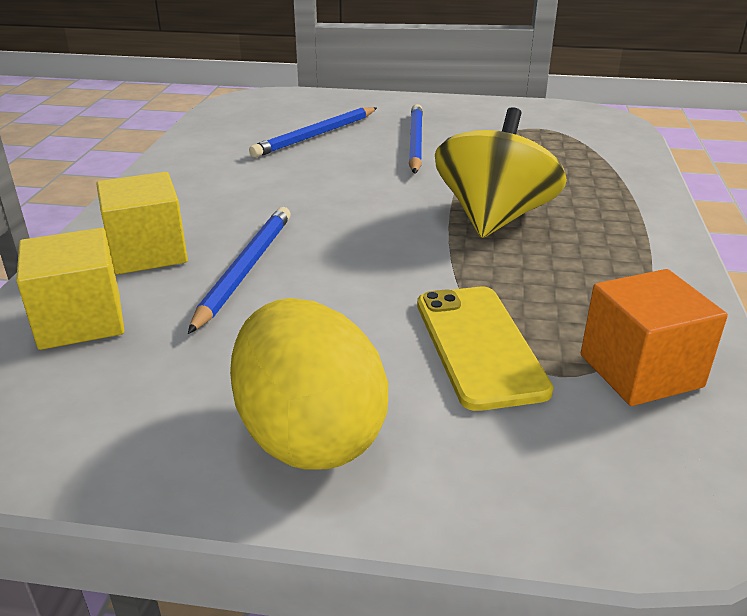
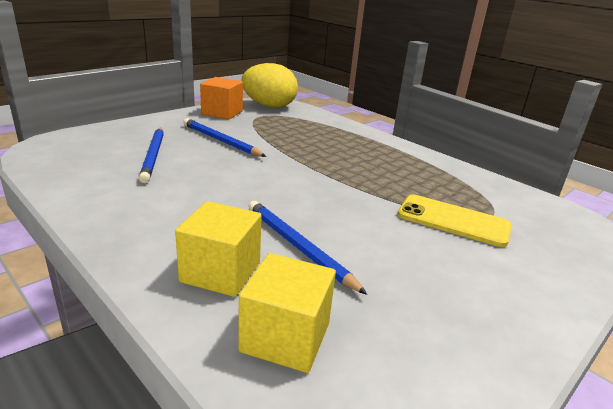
camera: 55 degrees left, 5 degrees down
(309, 435) = (499, 297): yellow egg -> yellow egg (269, 106)
(494, 218) = (338, 165): yellow spinning top -> none
(640, 371) = (501, 200): orange cube -> orange cube (222, 113)

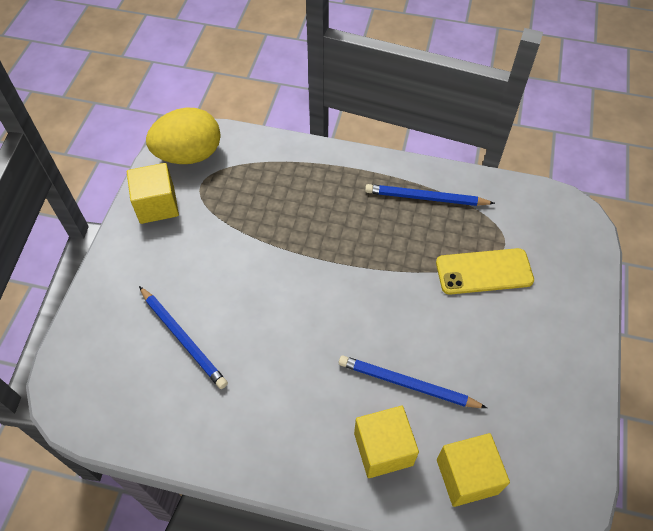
camera: 30 degrees left, 30 degrees up
(221, 141) = (213, 268): blue pencil -> blue pencil (426, 198)
(222, 113) = (157, 205): orange cube -> yellow cube

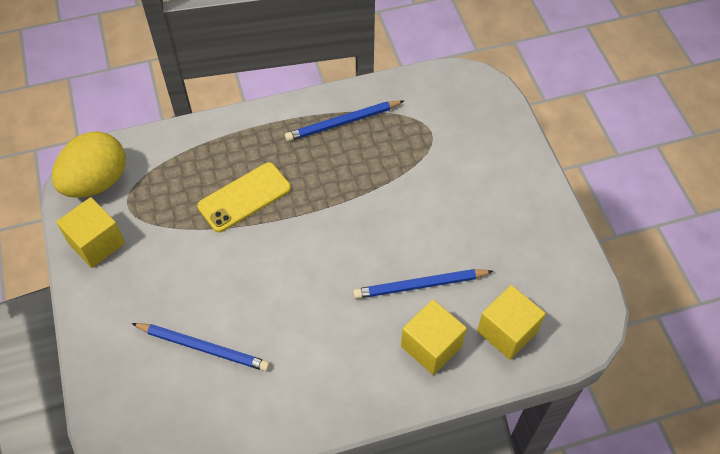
camera: 30 degrees left, 0 degrees up
(484, 271) = (427, 163): yellow phone -> yellow phone (244, 197)

